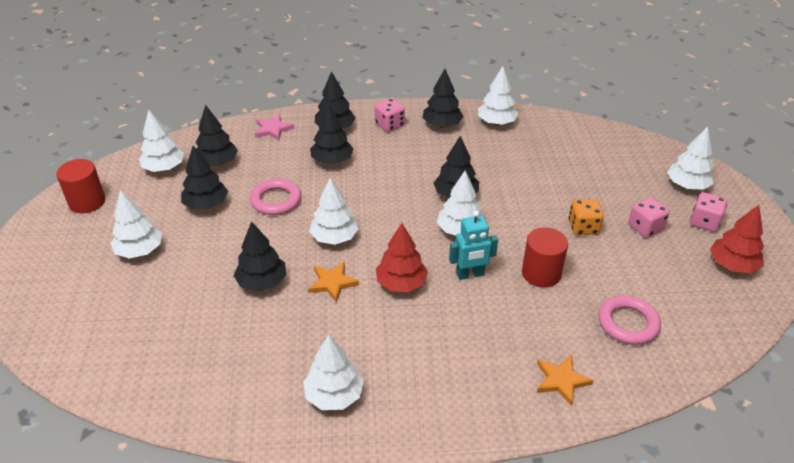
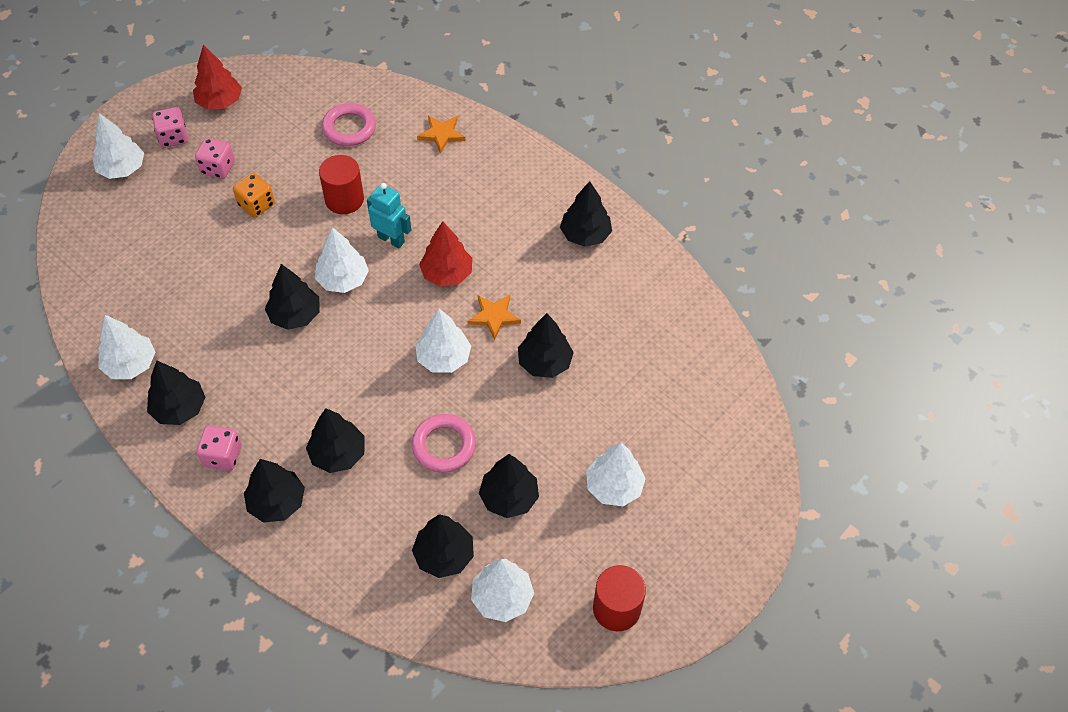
camera: 135 degrees left, 15 degrees up
(273, 129) = (336, 562): pink star -> none
(334, 395) = (585, 235): white tree -> black tree

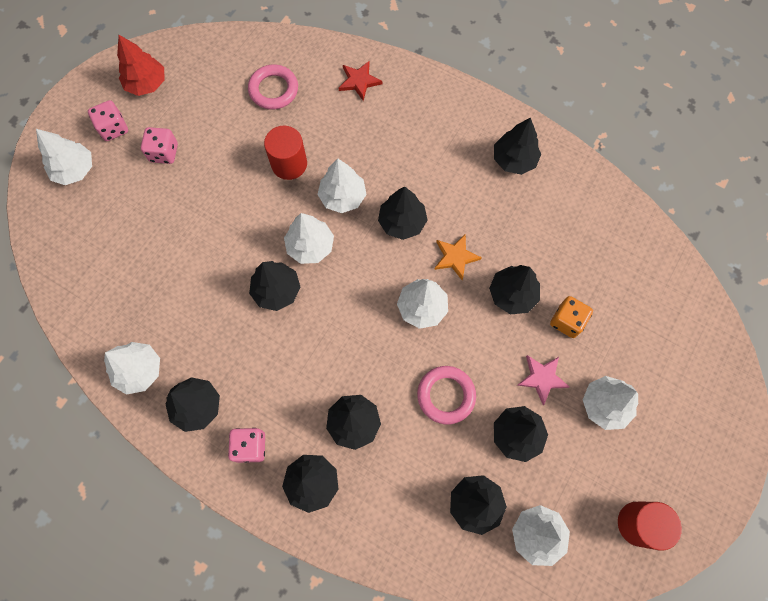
camera: 10 degrees left, 15 degrees up
(256, 205) = (210, 184): orange dice -> orange dice (567, 321)
(391, 239) = (343, 197): turquoise robot -> white tree
(441, 134) = (359, 81): orange star -> red star
(447, 274) = (402, 222): red tree -> black tree
(553, 448) = (542, 378): none -> pink star

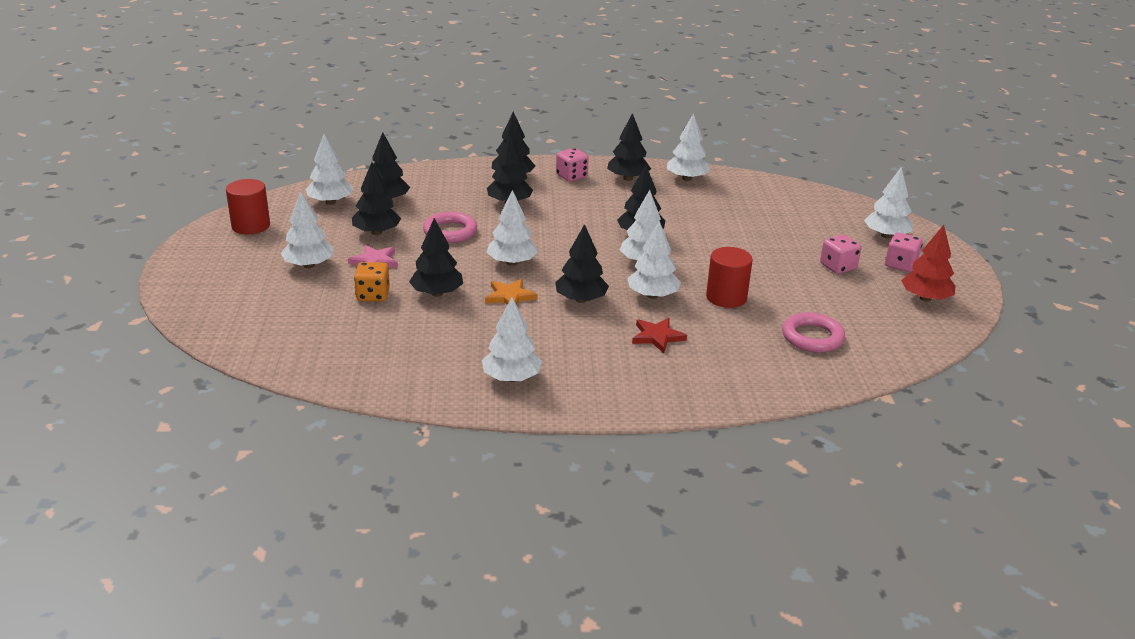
camera: 145 degrees right, 40 degrees down
(359, 81) = (741, 376): red star -> red star (657, 337)
(514, 159) = (511, 378): black tree -> white tree

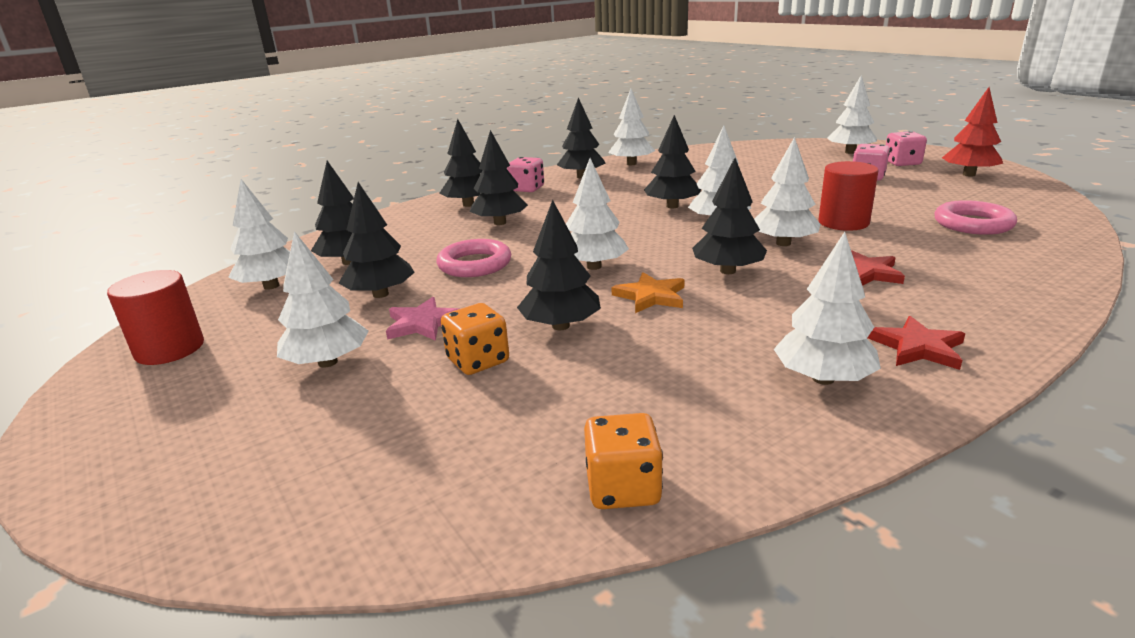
camera: 30 degrees left, 5 degrees down
(353, 377) = (623, 488): none -> orange dice
(589, 387) = (917, 347): none -> red star

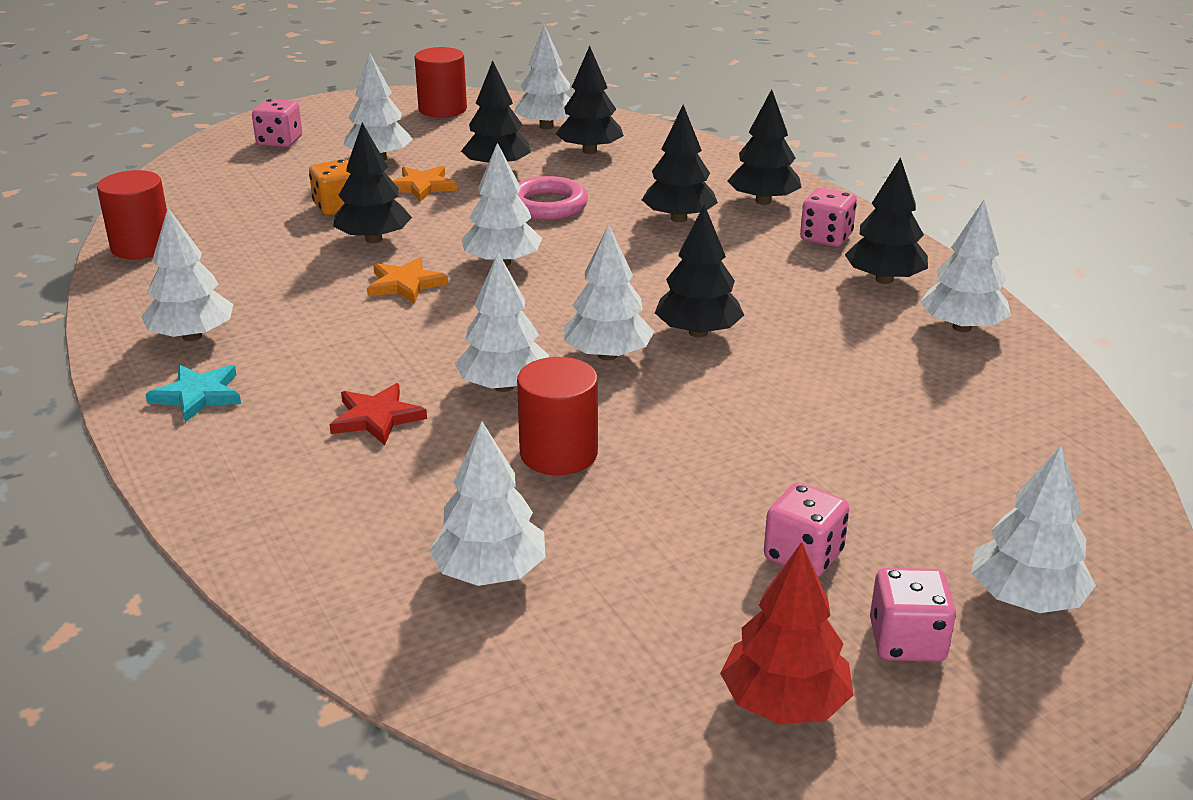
camera: 95 degrees right, 5 degrees up
(221, 458) = (279, 141): none -> pink dice
(422, 323) = (422, 186): pink star -> orange star
(623, 488) = (142, 246): orange dice -> red cylinder
(728, 271) = (440, 334): black tree -> none
(917, 347) = (198, 395): red star -> turquoise star
(973, 224) = (490, 573): pink ring -> white tree

